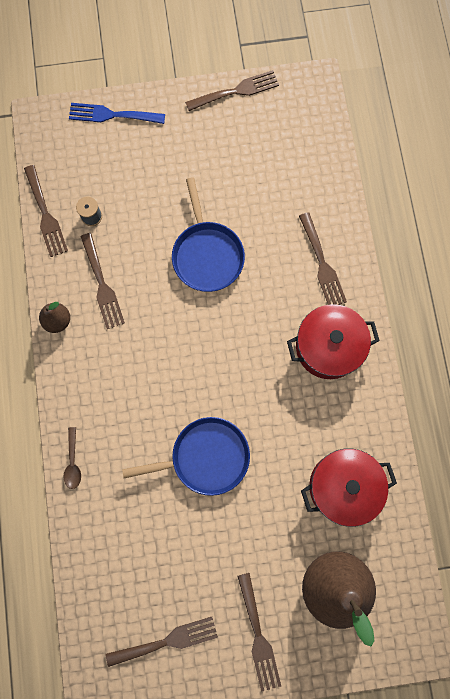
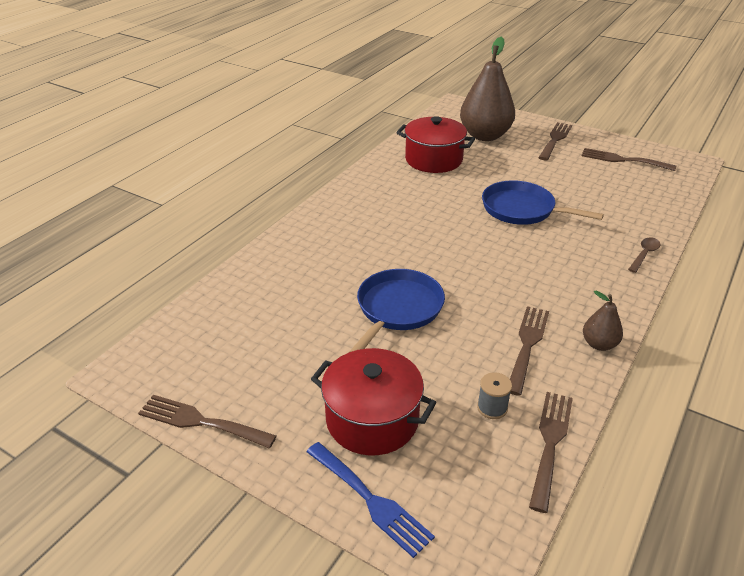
camera: 140 degrees left, 40 degrees down
(322, 264) = (306, 251): brown fork -> none
(328, 347) = (363, 212): red pot -> red pot (372, 420)

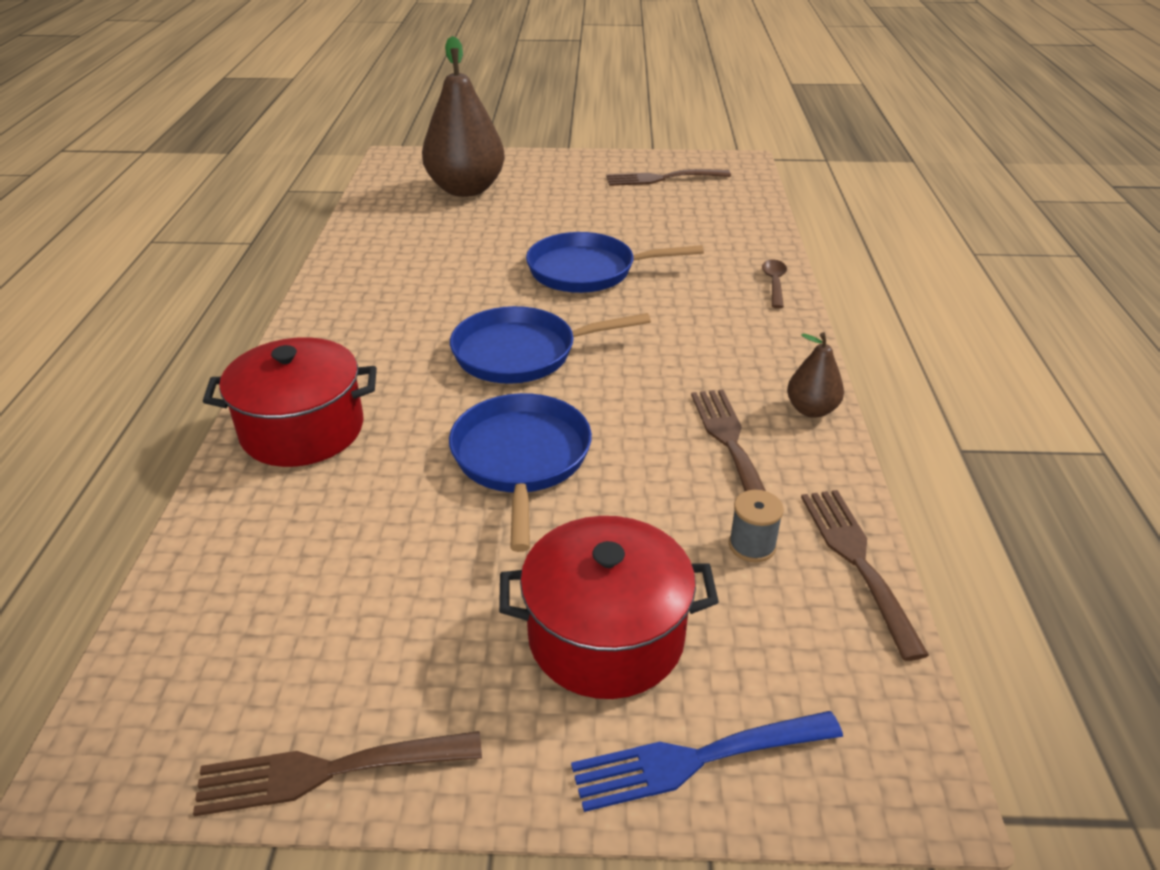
camera: 30 degrees left, 0 degrees up
(371, 500) = (696, 760): blue fork -> blue fork turned 150 degrees clockwise
(433, 160) = (418, 238): red pot -> red pot (303, 430)
(443, 248) = (521, 353): none -> blue pan
(555, 140) = (562, 173): brown fork -> none

